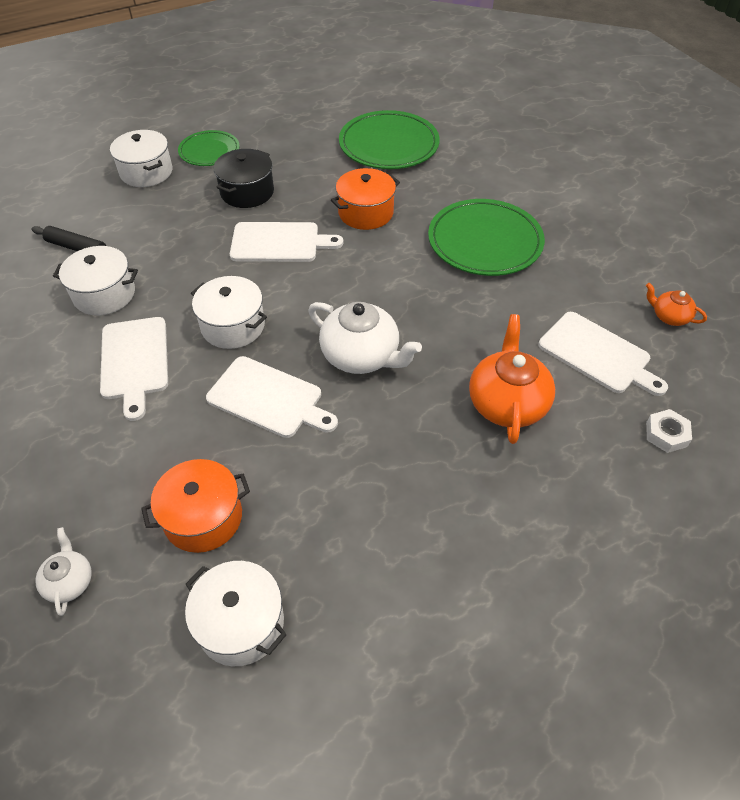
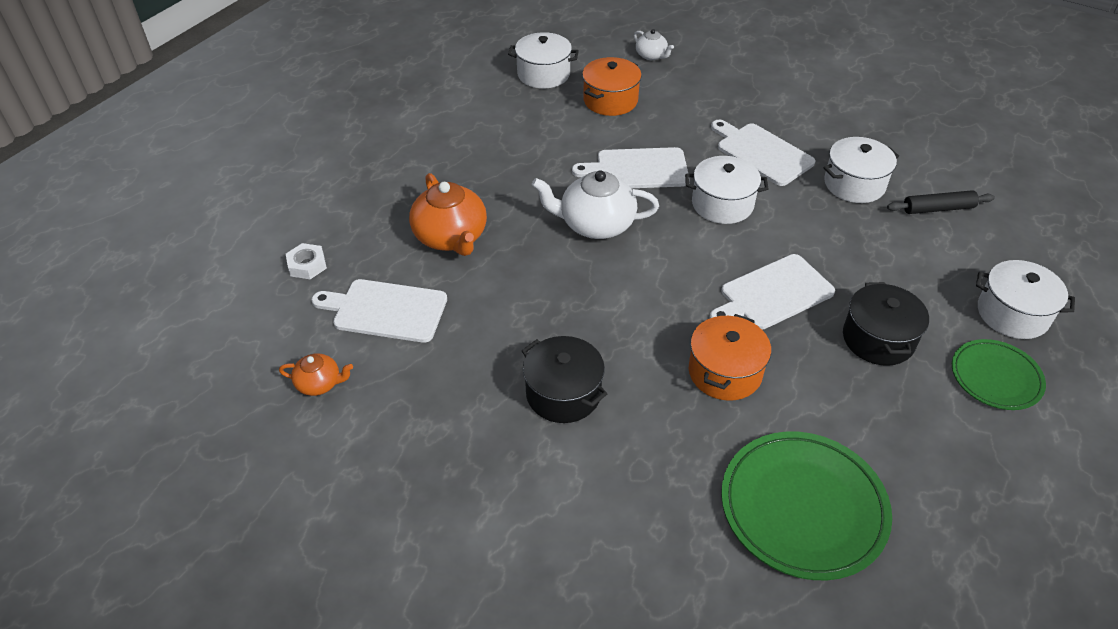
camera: 150 degrees right, 5 degrees down
(485, 242) = (563, 393): green plate -> black pot

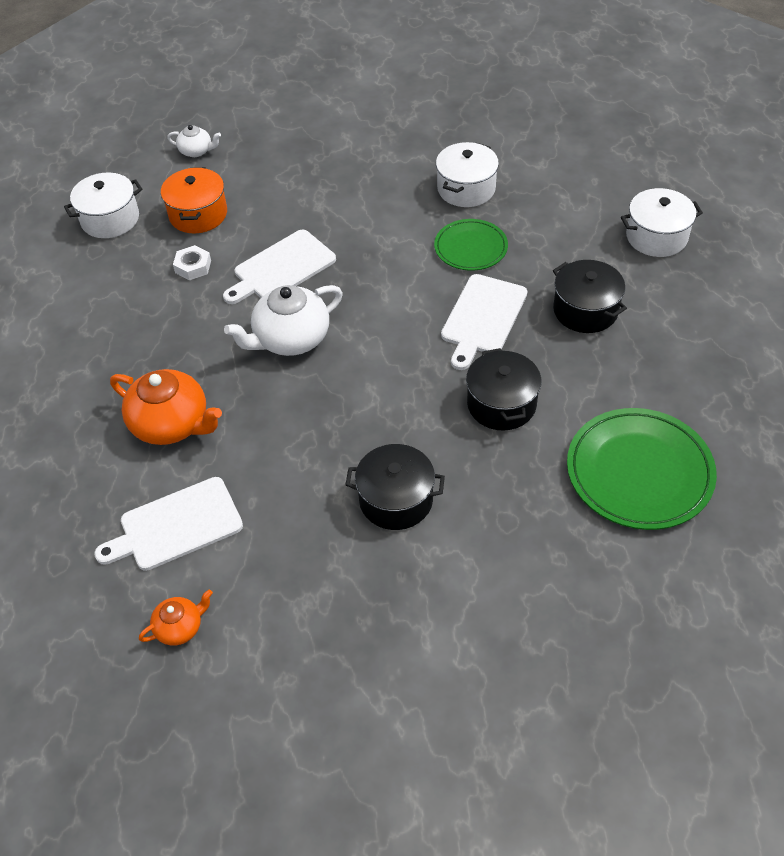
camera: 35 degrees left, 5 degrees up
(307, 265) = (57, 531): white nut -> white nut (193, 266)
(722, 204) = (379, 262): white pot -> none
(725, 372) = (501, 404): orange pot -> black pot
(761, 152) = (371, 198): white cutting board -> none
(938, 208) = (542, 177): black rolling pin -> none
(995, 377) = (682, 293): green plate -> green plate (470, 248)

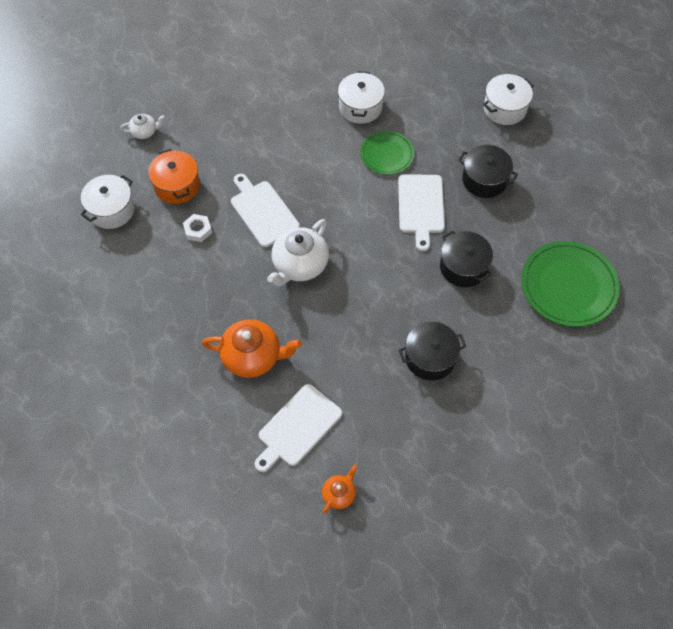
camera: 25 degrees left, 10 degrees up
(281, 268) = (263, 211): white cutting board -> white cutting board turned 120 degrees clockwise

